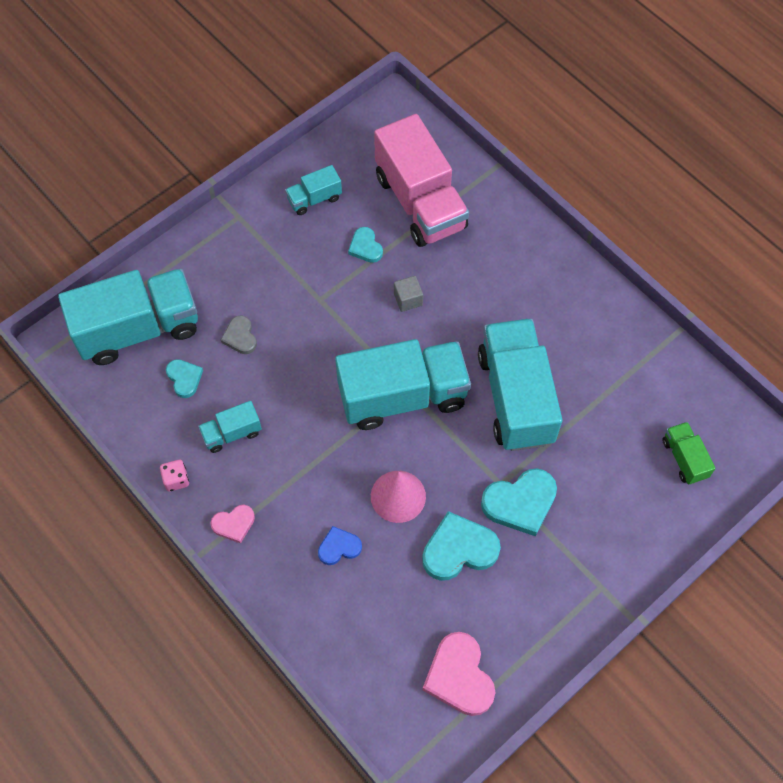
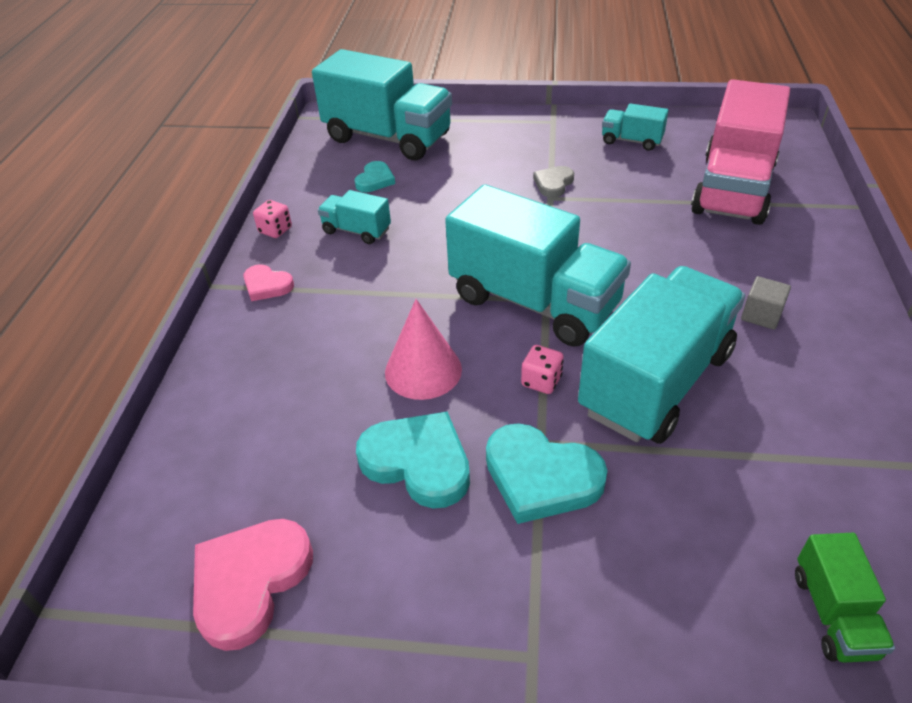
camera: 50 degrees right, 20 degrees down
(240, 337) = (452, 182): grey heart -> grey heart (553, 184)
(339, 547) = (316, 366): blue heart -> none
(365, 247) = (638, 189): turquoise heart -> none
(408, 299) = (633, 241): grey cube -> grey cube (761, 315)
(463, 447) = (541, 381): none -> pink dice
(684, 458) = (833, 614): green truck -> green truck turned 150 degrees clockwise

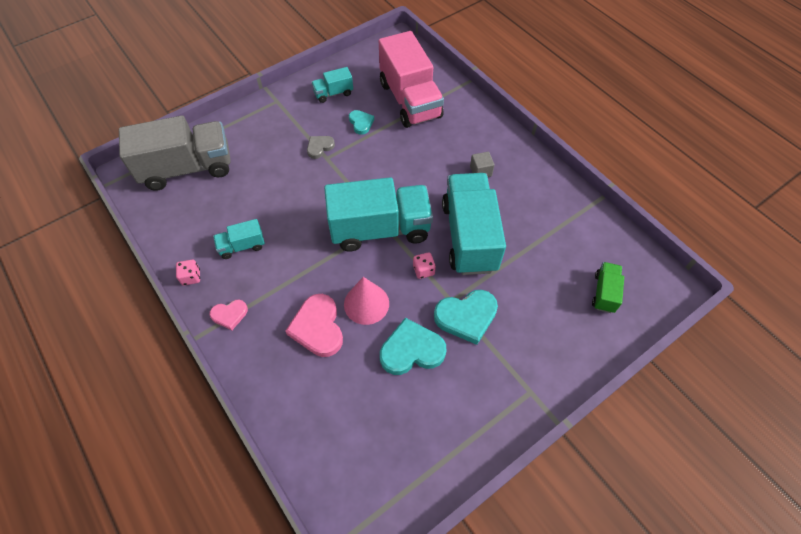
camera: 45 degrees left, 15 degrees up
(250, 582) = (400, 460): pink heart -> pink heart (318, 327)
(375, 180) = (214, 204): turquoise heart -> turquoise heart (361, 123)
(388, 138) = (187, 168): turquoise truck -> grey truck
(553, 184) = (319, 147): grey heart -> grey heart turned 60 degrees clockwise
(833, 614) = (604, 293): green truck -> green truck turned 120 degrees counterclockwise

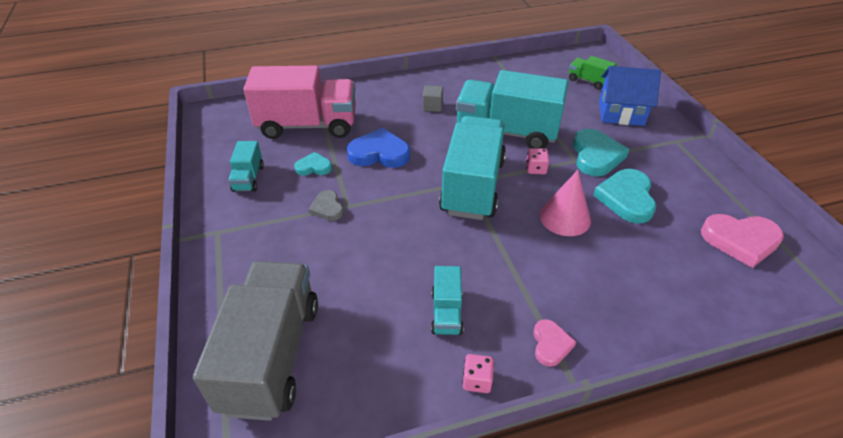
camera: 70 degrees left, 15 degrees down
(318, 327) = (587, 262): pink heart -> pink heart (740, 241)
(395, 156) = (379, 153): none -> blue heart
(556, 332) = (621, 113): none -> blue house

